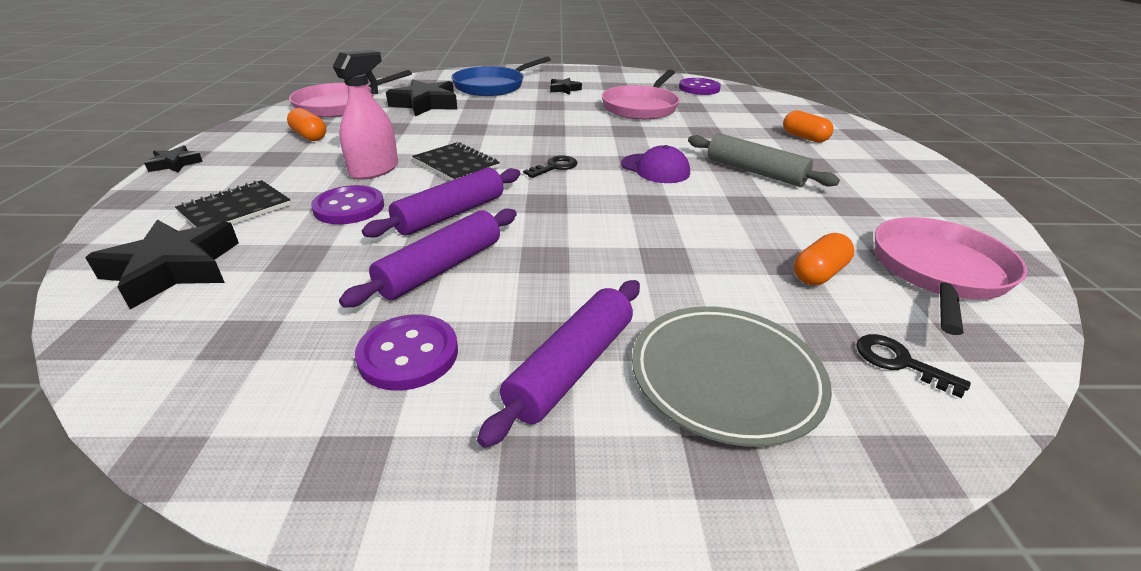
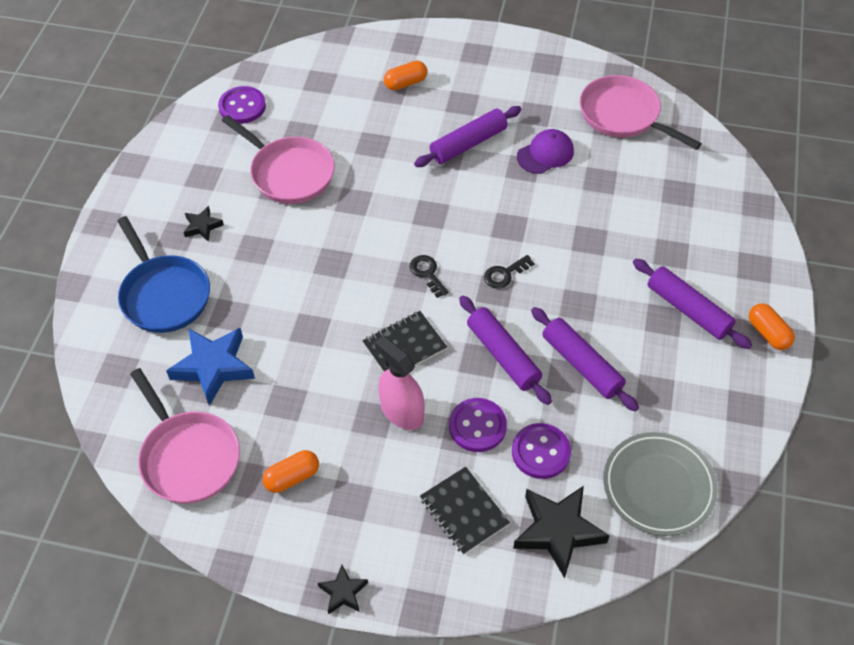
camera: 75 degrees left, 20 degrees up
(408, 354) = (670, 383): purple button -> purple button (541, 452)
(425, 104) = (213, 367): black star -> blue star
(655, 169) = (447, 205): purple cap -> purple cap (545, 154)
(725, 377) = (702, 248): grey plate -> grey plate (658, 486)
(755, 172) = (468, 144): grey rolling pin -> purple rolling pin
(819, 273) = (617, 170): orange capsule -> orange capsule (768, 333)
(899, 362) = (698, 175): black key -> black key (505, 274)

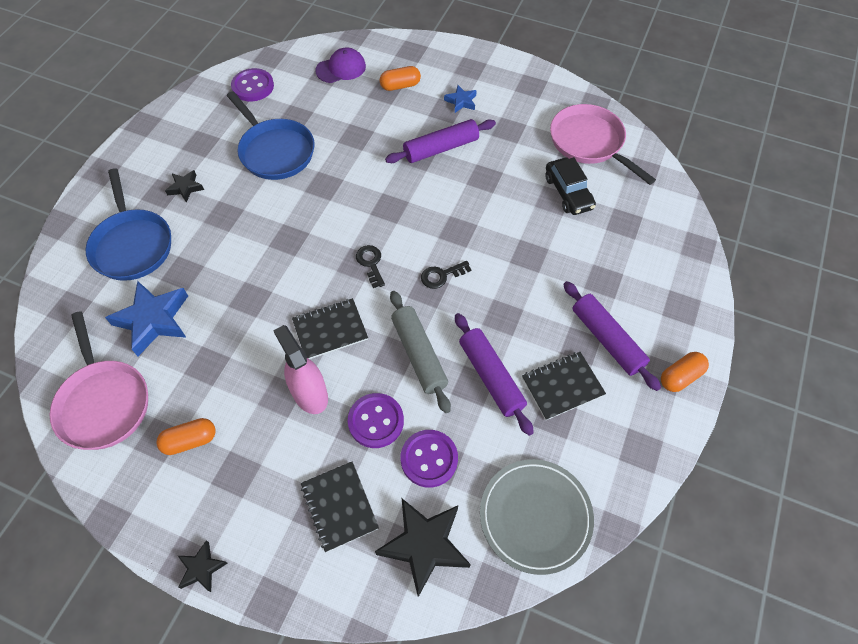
camera: 10 degrees right, 5 degrees up
(289, 173) = (275, 151): pink pan -> blue pan
(476, 91) = (461, 101): none -> blue star
(503, 355) = (419, 354): purple rolling pin -> grey rolling pin
(545, 154) = (508, 168): purple cap -> purple cap (341, 68)
(614, 170) = (568, 192): none -> black car
(655, 362) = (562, 386): none -> black notebook
(768, 333) = (680, 377): orange capsule -> orange capsule turned 75 degrees clockwise

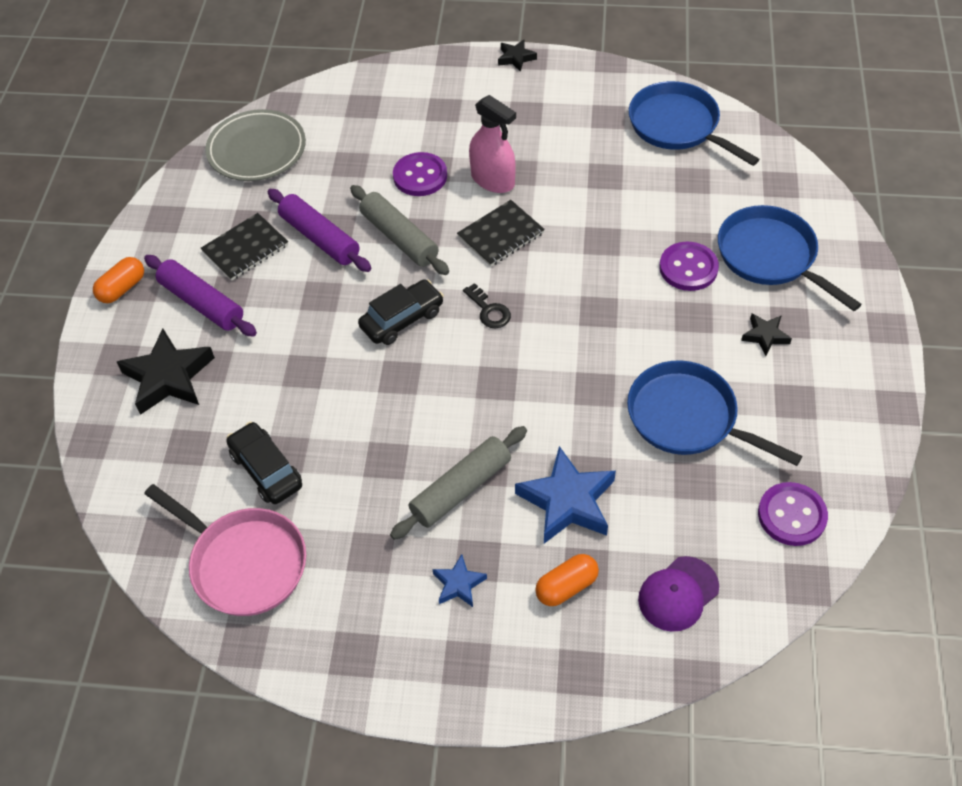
camera: 165 degrees right, 5 degrees down
(103, 402) = (677, 126): pink pan -> blue pan
(153, 320) = (686, 196): blue star -> blue star (567, 501)
(190, 441) = (580, 122): orange capsule -> none
(339, 506) = (426, 115): black notebook -> none
(424, 545) = (346, 111): black star -> black star (168, 377)
(429, 459) = (361, 163): purple button -> purple button (688, 268)
(441, 148) = (461, 489): purple rolling pin -> grey rolling pin
(441, 276) = (402, 319): black key -> black car

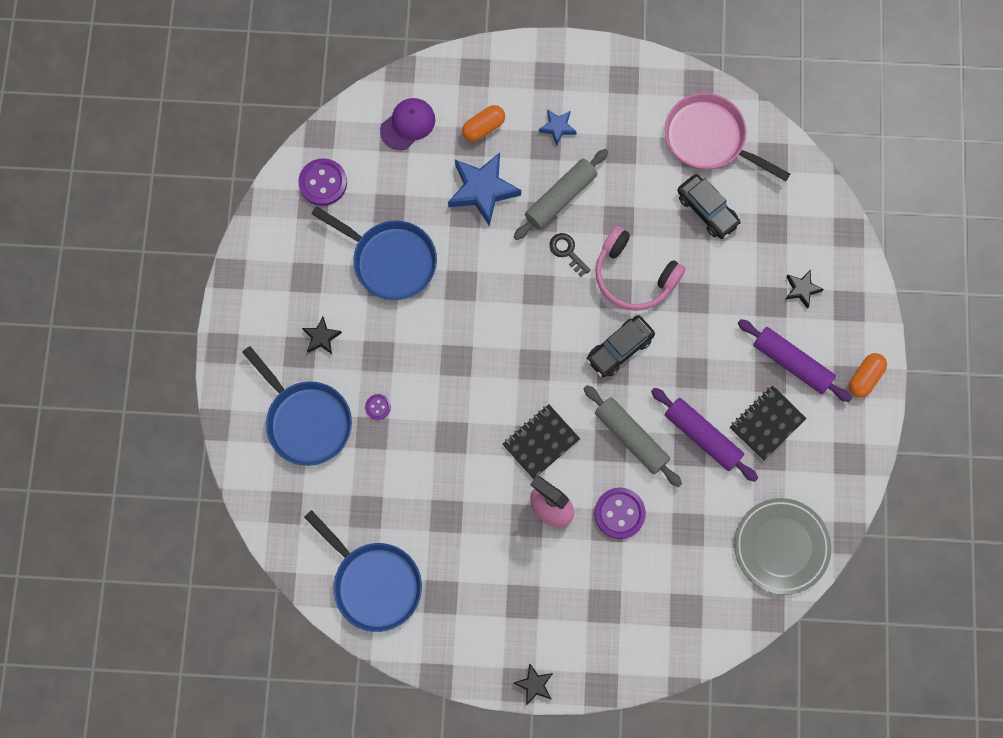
camera: 175 degrees right, 20 degrees up
(168, 377) = (801, 289): black star -> black star, size x0.52
(375, 394) = (633, 276): none -> pink headphones
(489, 310) = (547, 359): black key -> black key (567, 252)
(688, 268) = (378, 407): purple button -> purple button, size x0.51

